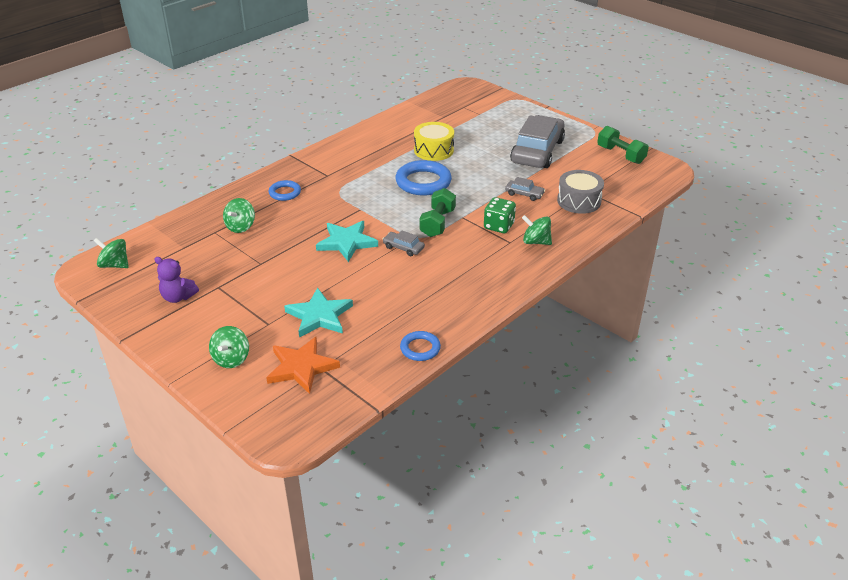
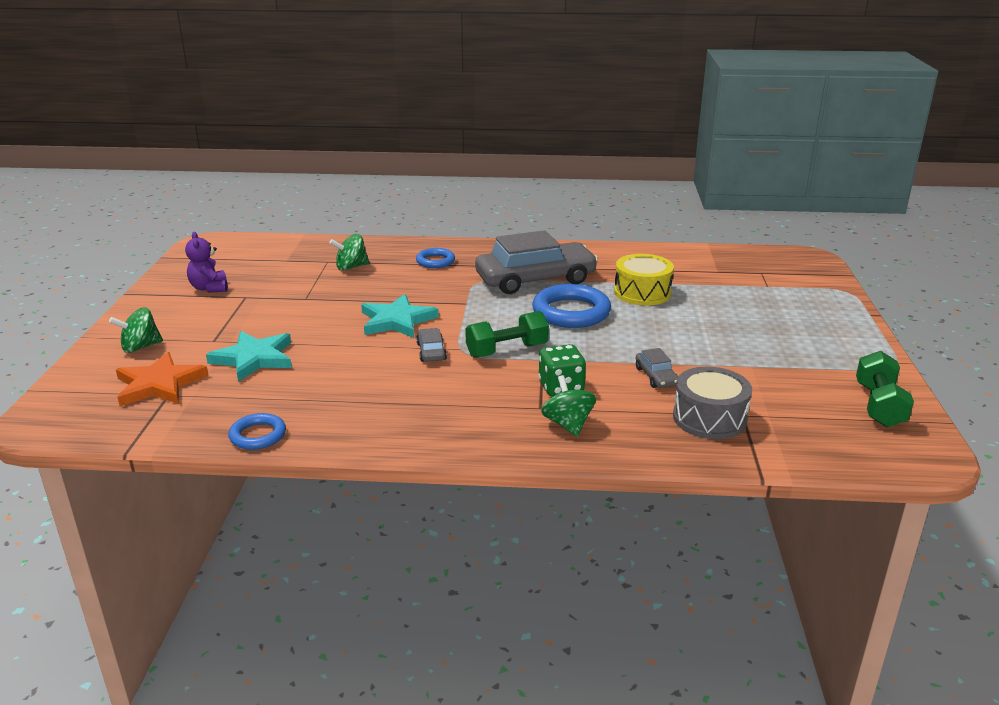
camera: 50 degrees right, 10 degrees down
(115, 265) = (226, 248): green spinning top -> none
(537, 151) = (763, 348): grey car -> grey car (535, 279)

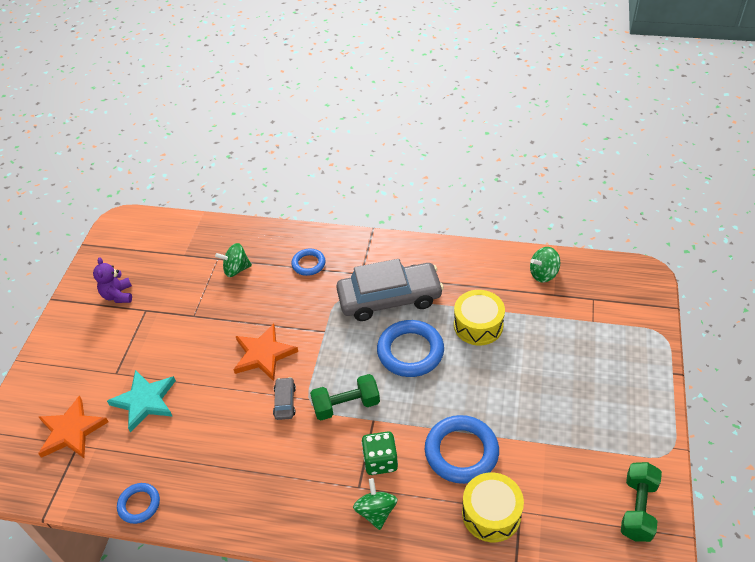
camera: 10 degrees right, 20 degrees up
(140, 347) = (60, 378): green spinning top -> green spinning top (543, 274)
(397, 320) = (263, 354): turquoise star -> orange star
(656, 376) = (461, 452): grey car -> blue ring
(709, 418) = (491, 514): grey drum -> yellow drum

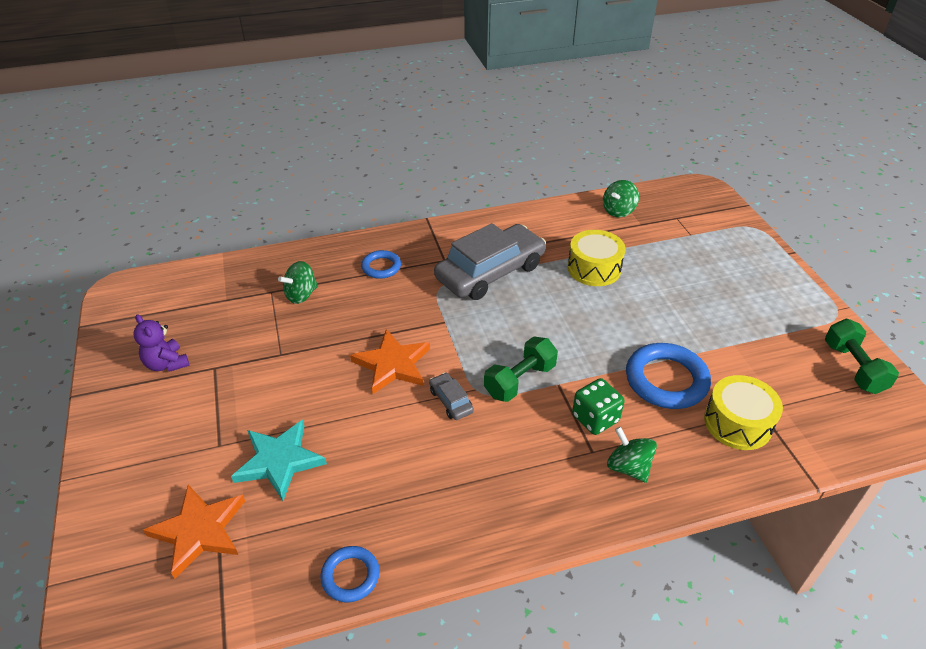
camera: 30 degrees left, 5 degrees down
(410, 351) = (547, 311): blue ring -> none

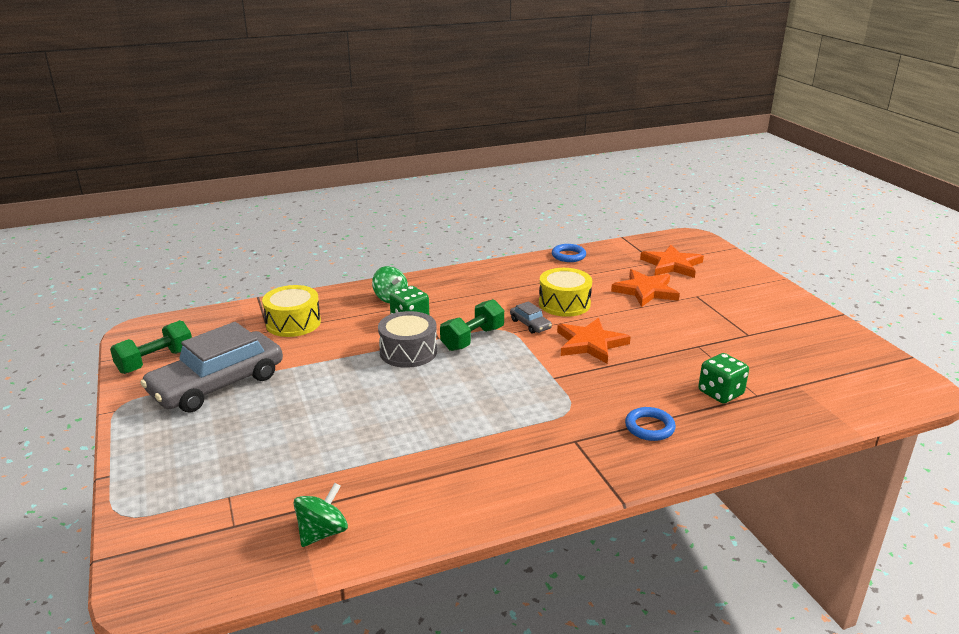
camera: 175 degrees right, 15 degrees down
(166, 364) = (793, 335): purple teddy bear -> none
(279, 461) = (645, 291): turquoise star -> orange star
(301, 295) = (720, 393): green spinning top -> green dice
(490, 272) = (513, 428): grey car -> grey car (217, 384)
(589, 364) = (408, 352): none -> grey drum
(594, 268) = (383, 440): yellow drum -> yellow drum (564, 304)
(666, 380) = (340, 345): blue ring -> none
(853, 368) = (155, 361): green dumbbell -> green dumbbell turned 60 degrees clockwise

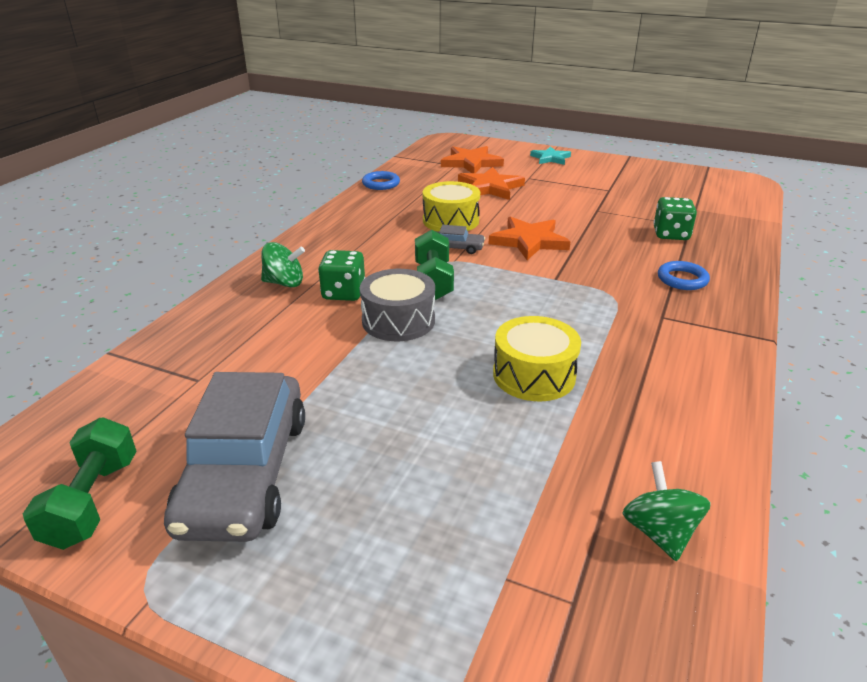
camera: 45 degrees left, 5 degrees up
(293, 323) = (215, 356): yellow drum -> yellow drum (534, 375)
(753, 287) = (550, 158): none -> turquoise star

